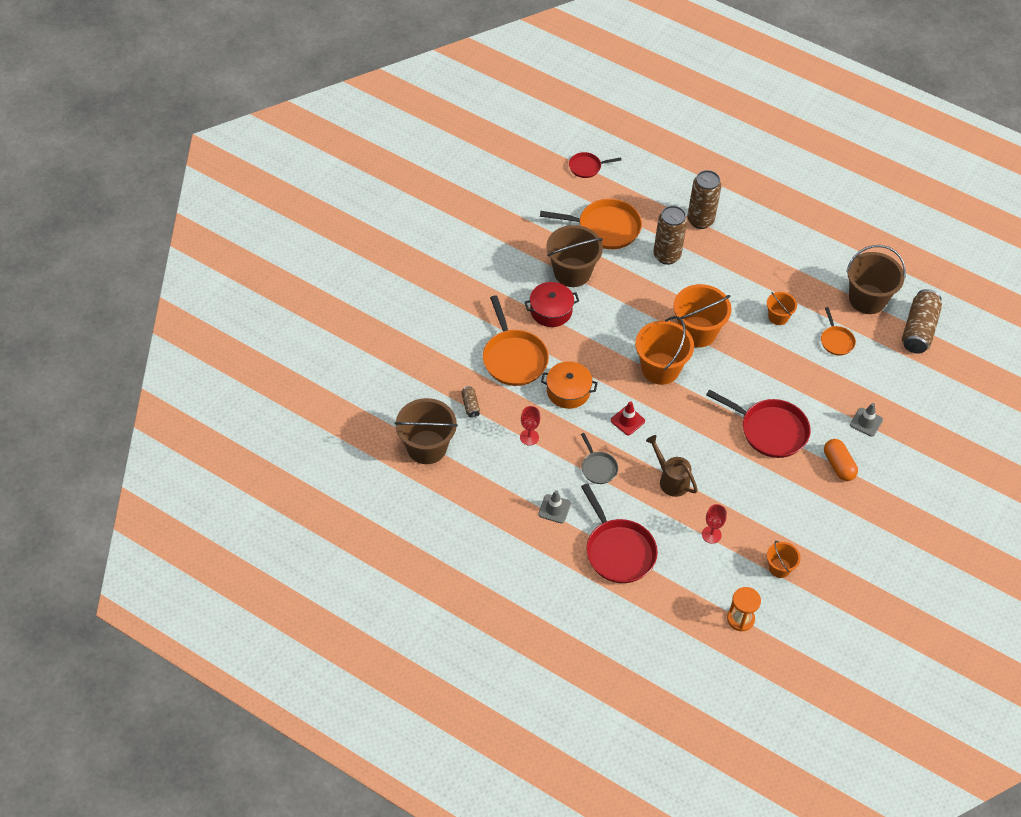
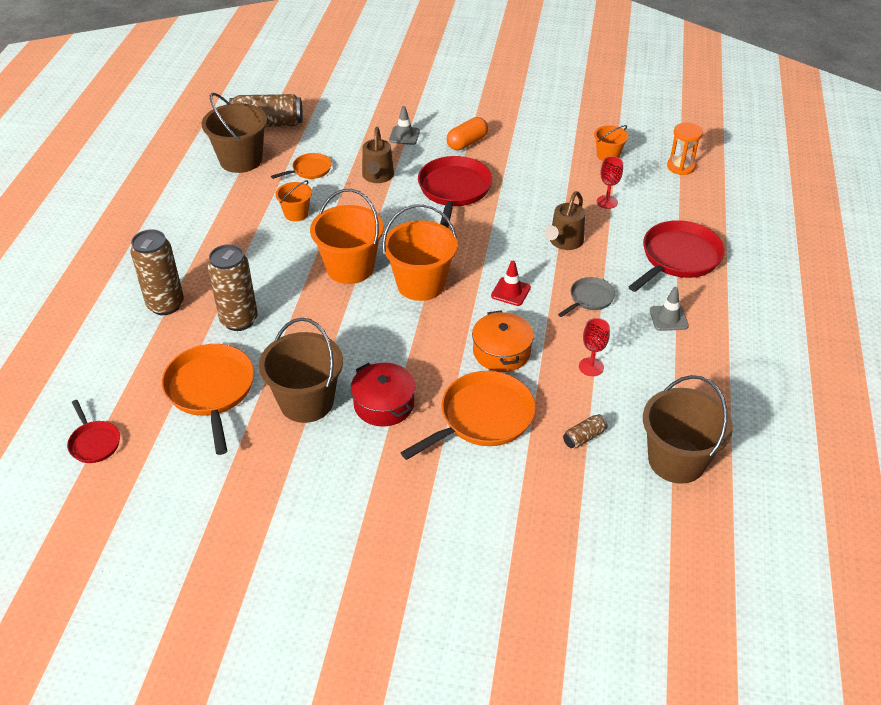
camera: 110 degrees left, 10 degrees down
(809, 383) = (377, 177): none -> brown watering can

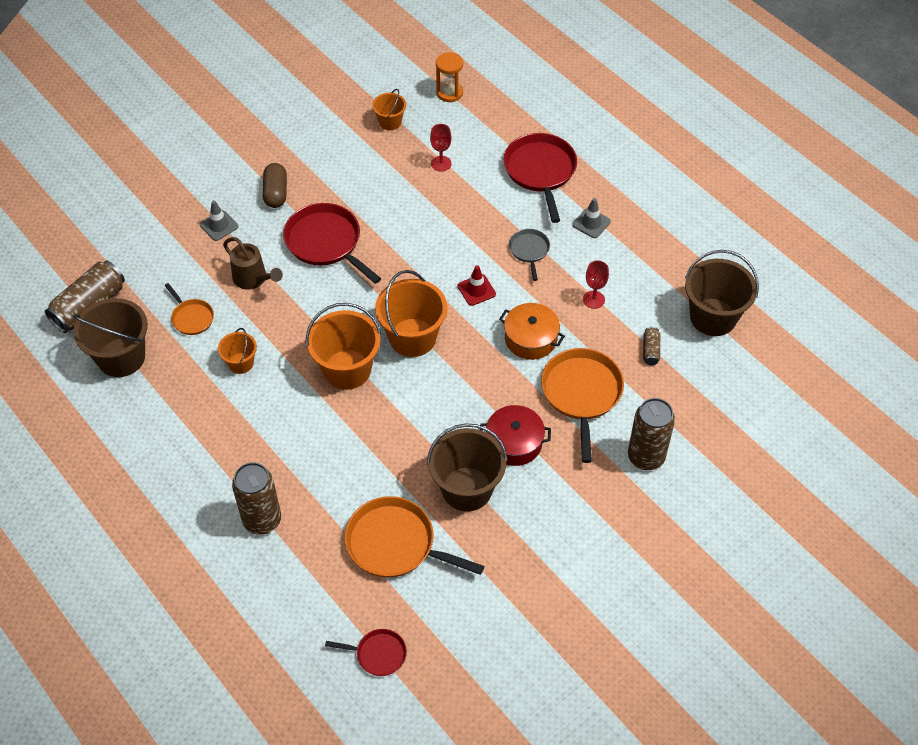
camera: 50 degrees left, 10 degrees up
(239, 320) = (333, 480): brown can -> brown can (646, 457)
(310, 170) = (192, 318): orange pan -> orange pan turned 135 degrees clockwise
(467, 143) = (276, 193): orange capsule -> brown capsule
(564, 242) = (457, 221): brown watering can -> none

